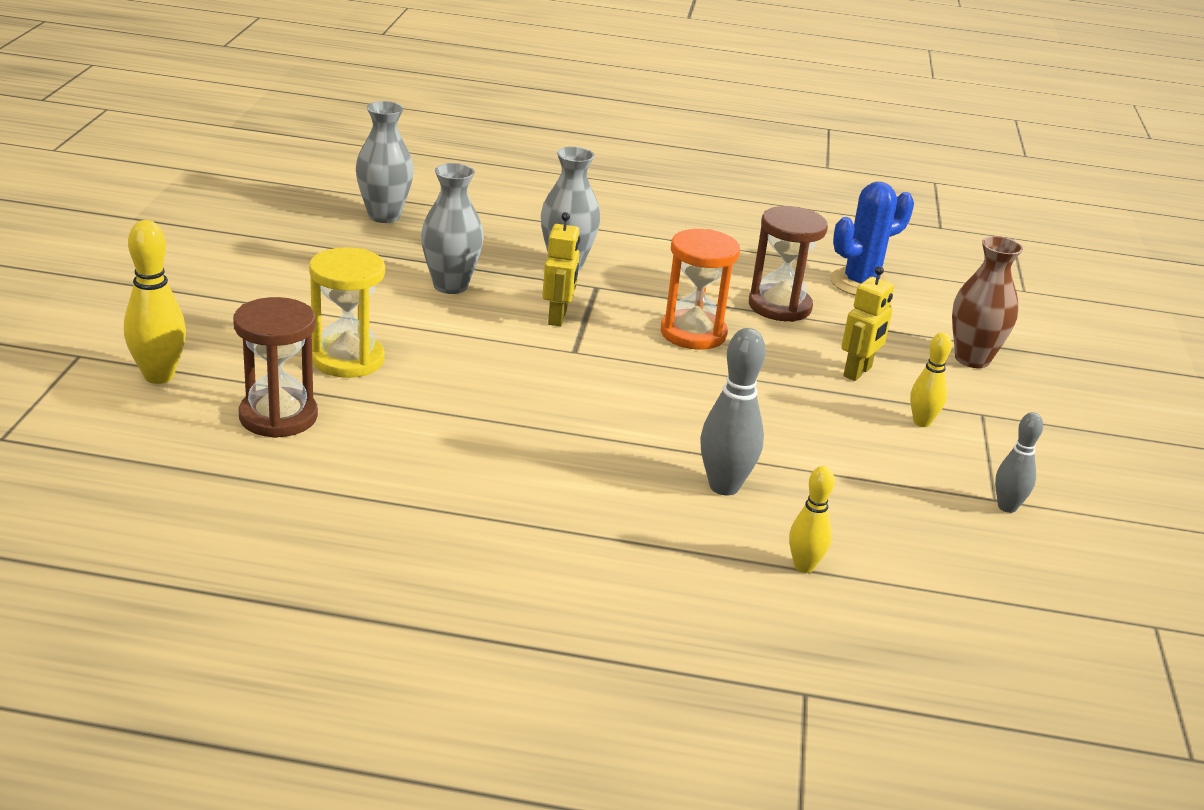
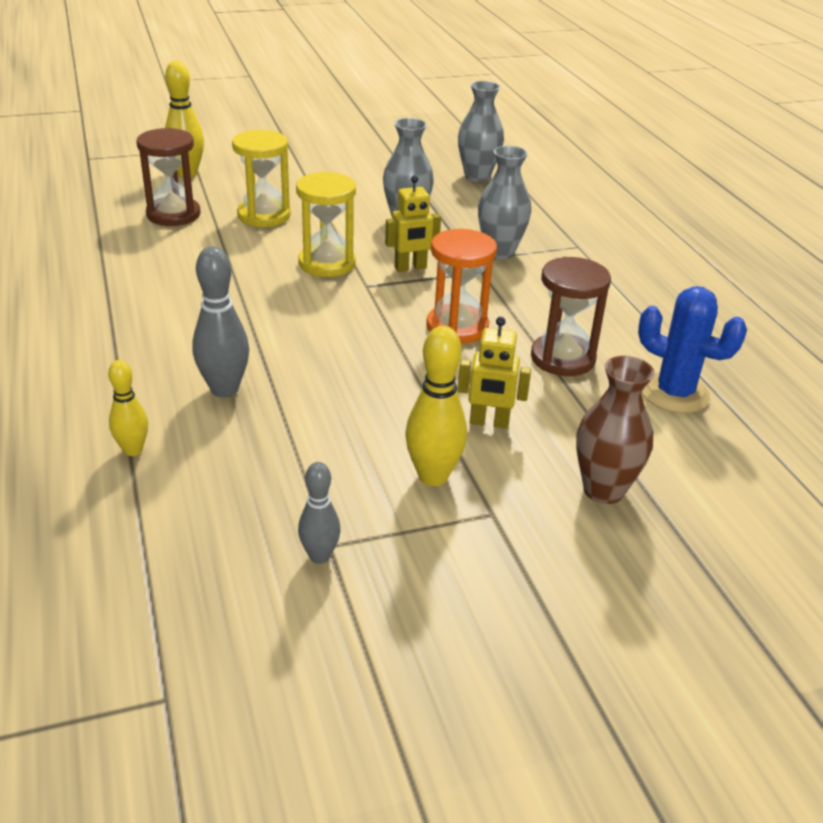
camera: 65 degrees right, 5 degrees up
(506, 357) = (327, 263): none -> yellow hourglass
(922, 422) = (433, 476): yellow bowling pin -> yellow bowling pin, size x1.60

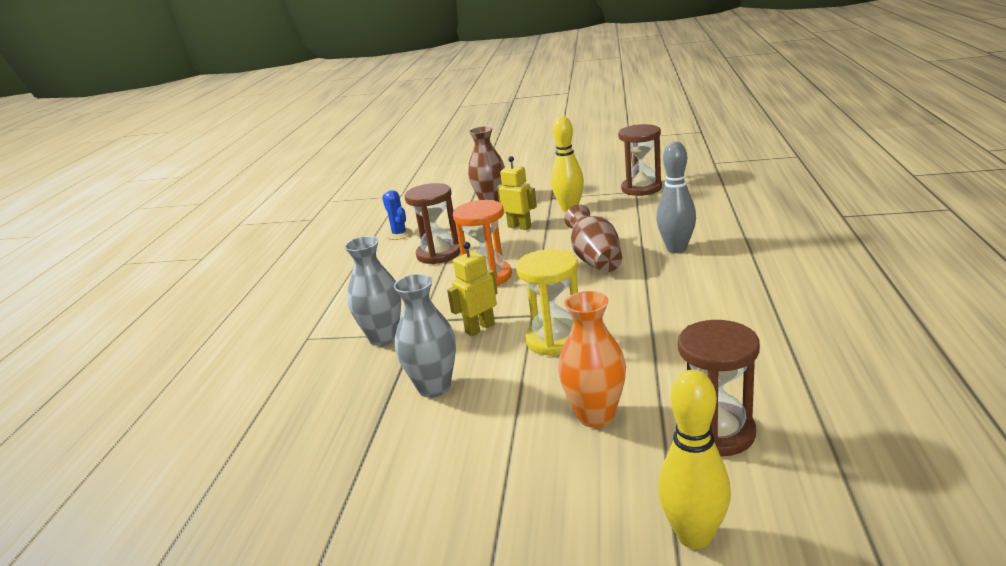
camera: 150 degrees left, 10 degrees down
(133, 450) = (737, 224): yellow bowling pin -> none
(264, 215) = (595, 416): yellow hourglass -> orange vase
(319, 556) = (641, 188): grey bowling pin -> brown hourglass
(332, 363) = (595, 259): none -> brown vase
(410, 268) = (479, 328): yellow robot -> yellow robot turned 45 degrees counterclockwise
(477, 176) = (273, 459): grey vase -> none
(674, 393) = (399, 234): blue cactus -> blue cactus, size x0.63

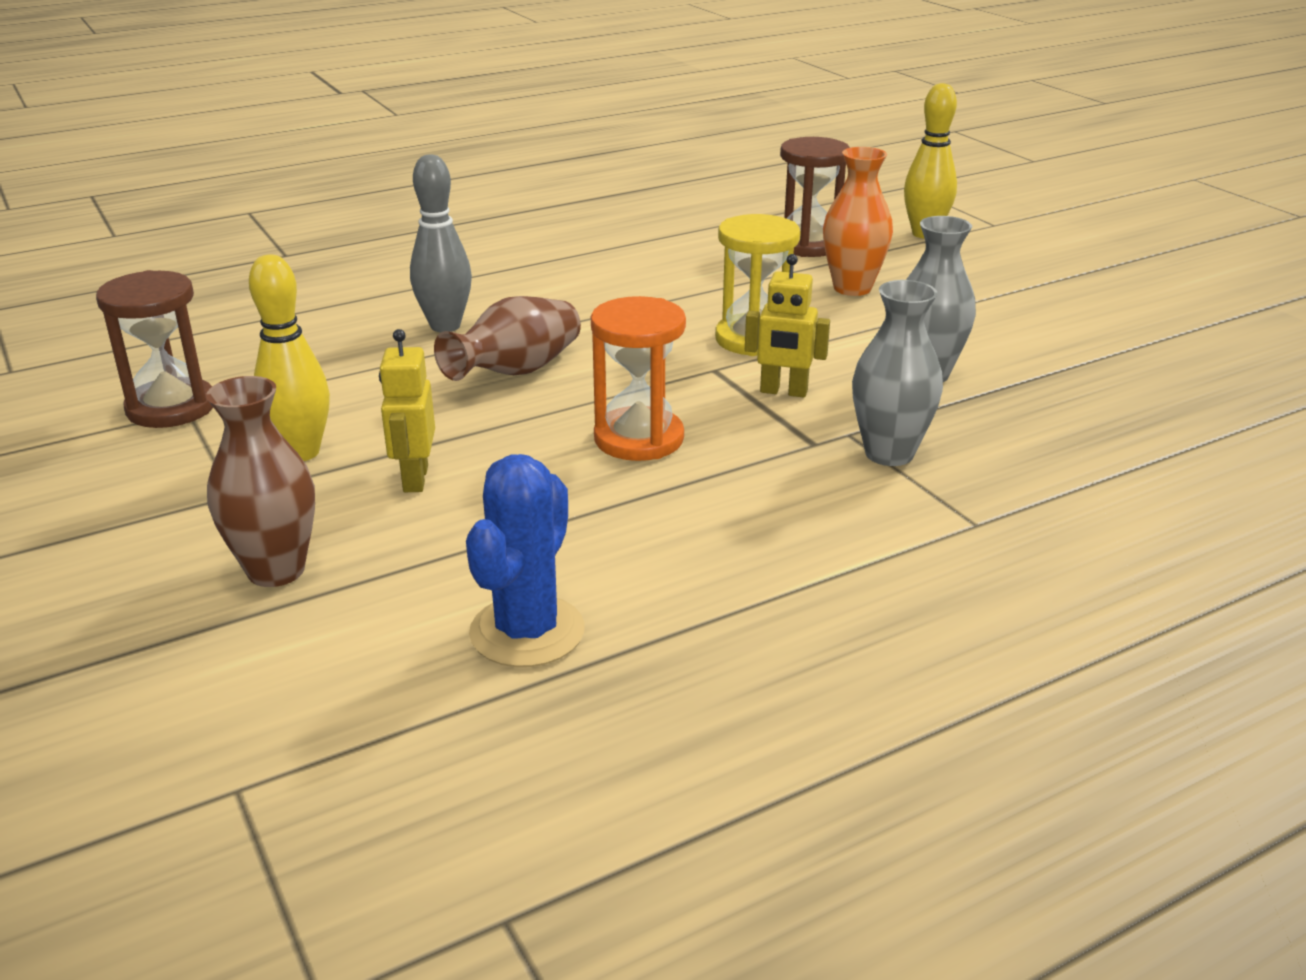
camera: 130 degrees left, 5 degrees up
(399, 234) = (527, 632): blue cactus -> blue cactus, size x1.58
(438, 254) = (592, 525): brown hourglass -> none

